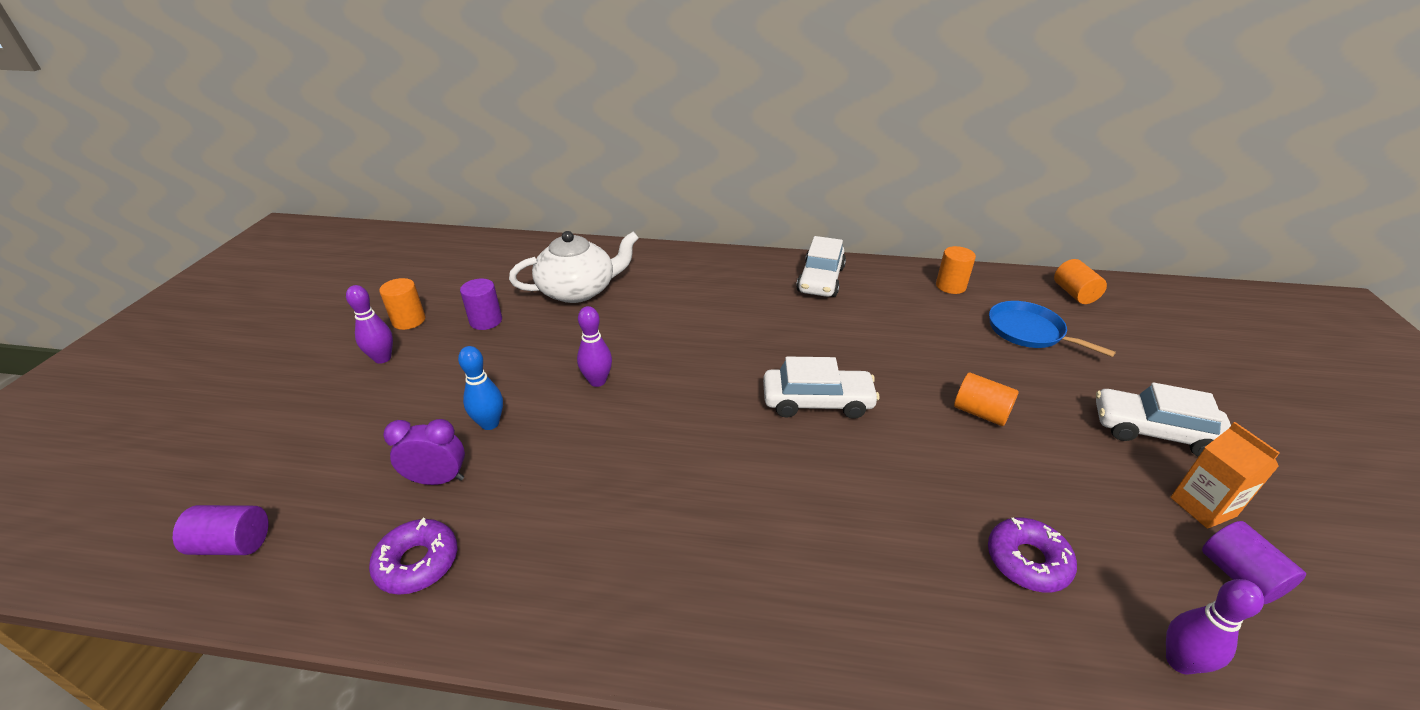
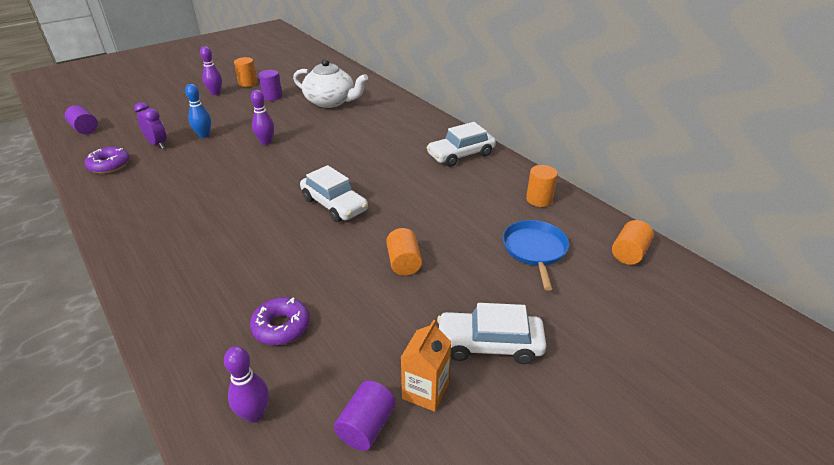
camera: 45 degrees right, 0 degrees up
(1154, 432) = (489, 344): white car -> white car turned 60 degrees counterclockwise

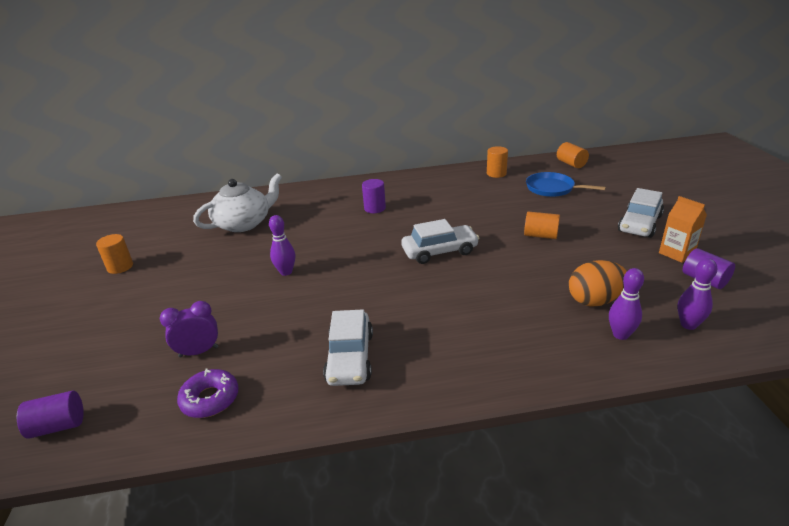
camera: 60 degrees left, 5 degrees down
(204, 135) = (220, 312): blue bowling pin -> none
(215, 93) = (112, 293): purple bowling pin -> purple bowling pin (620, 335)
(272, 96) = (182, 255): purple cylinder -> purple cylinder (375, 208)
(281, 326) = (594, 300): purple donut -> orange egg
(461, 155) = (412, 185): white car -> white car (350, 357)

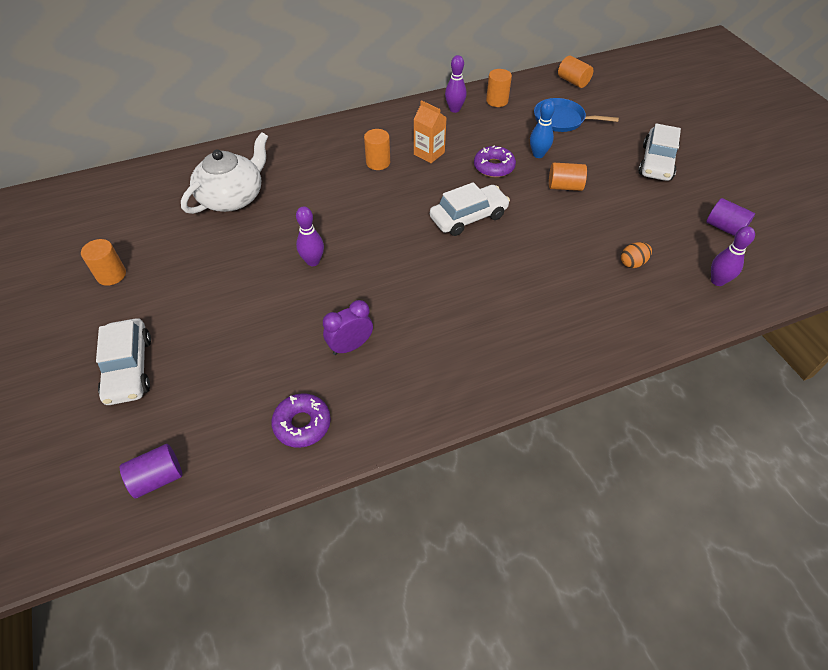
camera: 15 degrees left, 20 degrees up
(199, 352) = (263, 373): purple clock -> purple clock (350, 346)
(350, 357) = (422, 358): white car -> white car (129, 368)
(375, 208) = (378, 162): purple cylinder -> orange cylinder
(477, 217) = (494, 167): none -> purple donut
(522, 211) = (538, 154): none -> blue bowling pin
(594, 300) = (632, 263): orange egg -> orange egg, size x0.57
(620, 335) = (662, 299): purple bowling pin -> purple bowling pin (454, 109)
(676, 253) = (696, 198): orange carton -> orange carton (429, 153)

